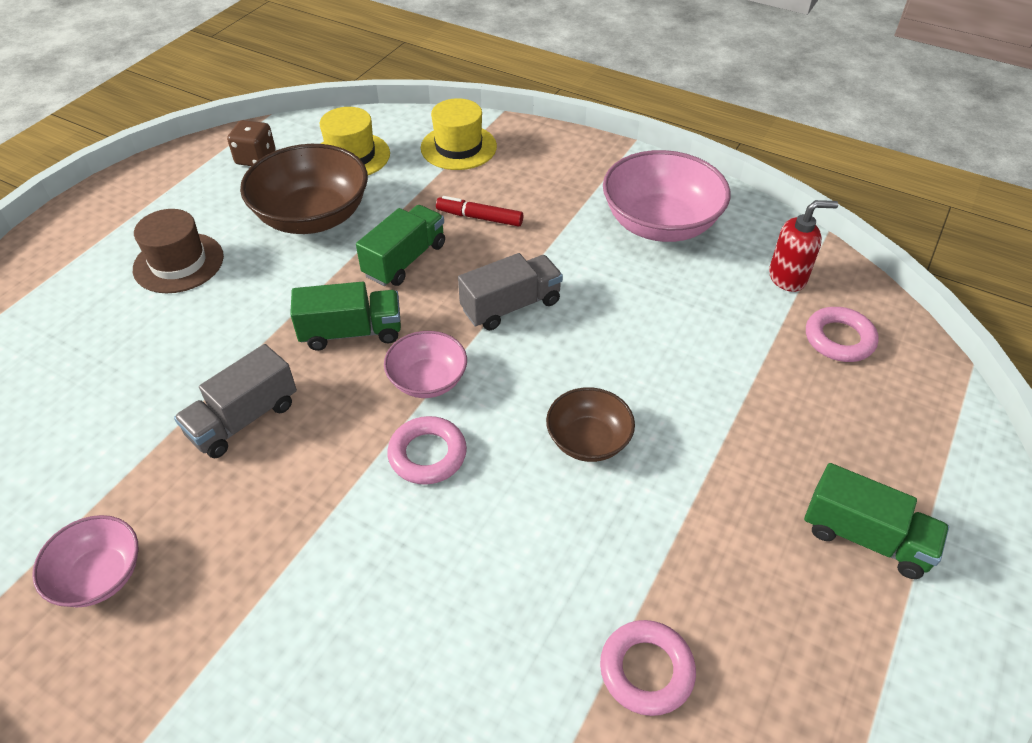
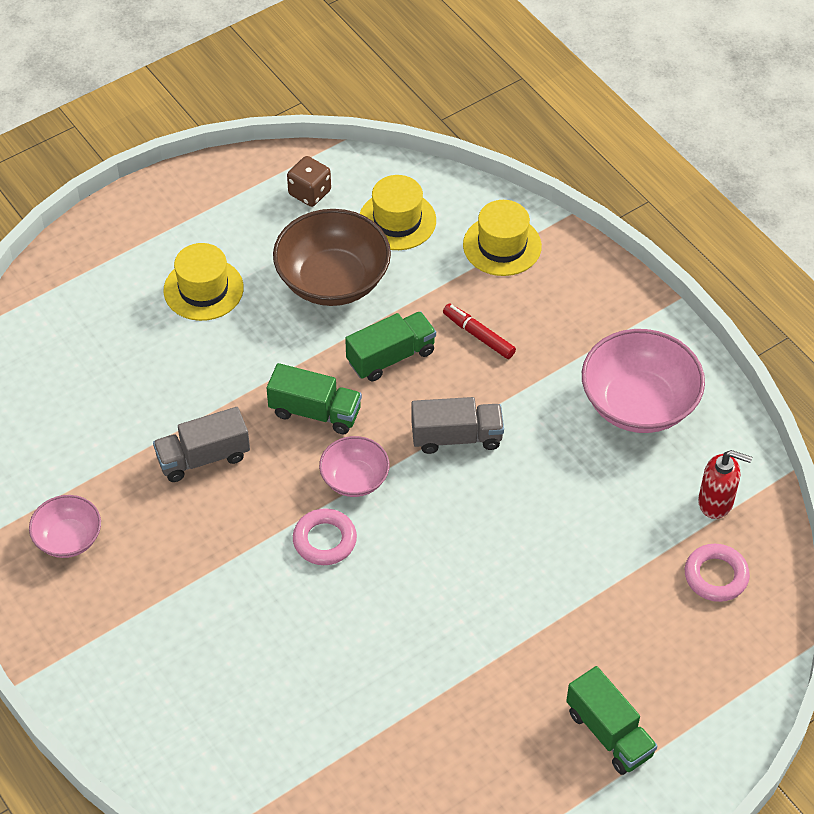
camera: 25 degrees right, 5 degrees up
(178, 263) = (203, 289): brown hat -> yellow hat
(588, 440) = (450, 578): brown bowl -> none
(646, 670) = (393, 749): pink ring -> none

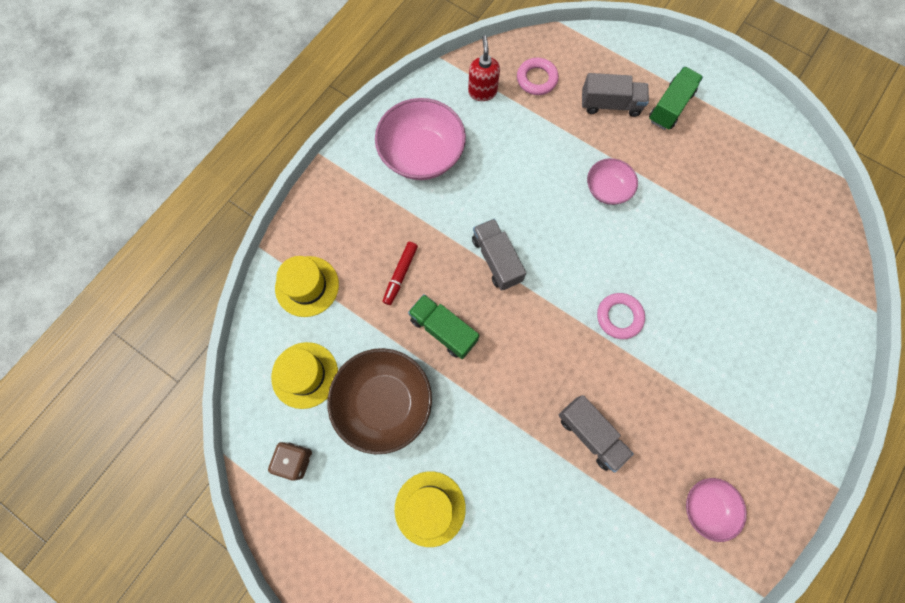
camera: 110 degrees left, 20 degrees up
(315, 412) = (515, 366): green truck -> none
(354, 479) = (561, 316): pink bowl -> pink bowl (607, 189)
(640, 654) = (610, 104): none -> grey truck

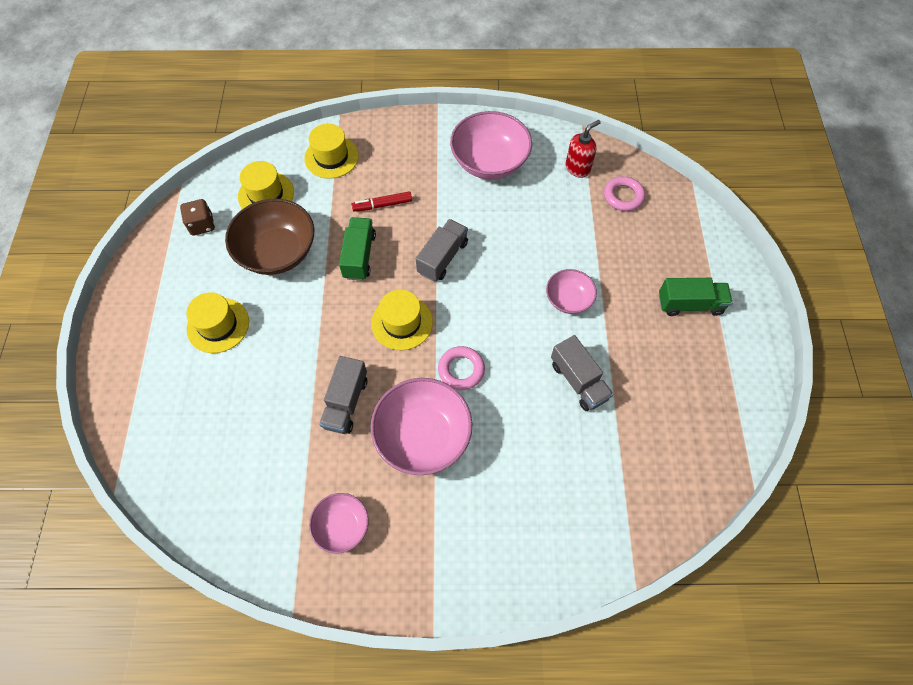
camera: 55 degrees right, 10 degrees down
(540, 336) = (402, 322): none -> yellow hat
(610, 104) = (649, 259): grey truck -> grey truck (578, 381)
(662, 387) = (423, 436): none -> pink bowl

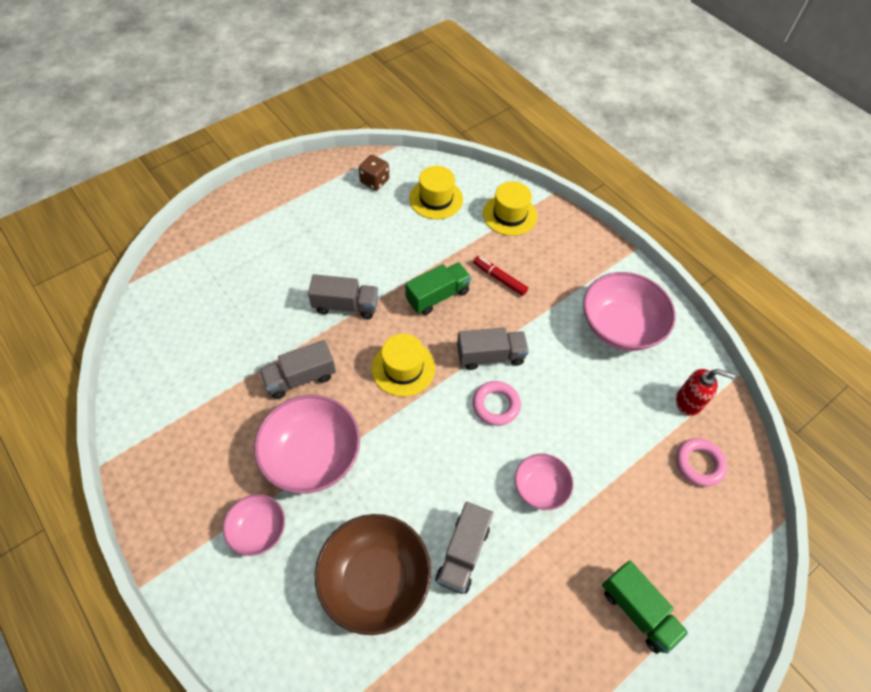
camera: 50 degrees right, 5 degrees down
(218, 325) = (301, 249): yellow hat -> none
(277, 252) = (393, 241): brown bowl -> brown bowl (375, 580)
(307, 326) = (345, 305): none -> grey truck
(342, 526) = (193, 449): pink bowl -> pink bowl (258, 530)
(461, 370) = (395, 444): pink ring -> pink ring (496, 405)

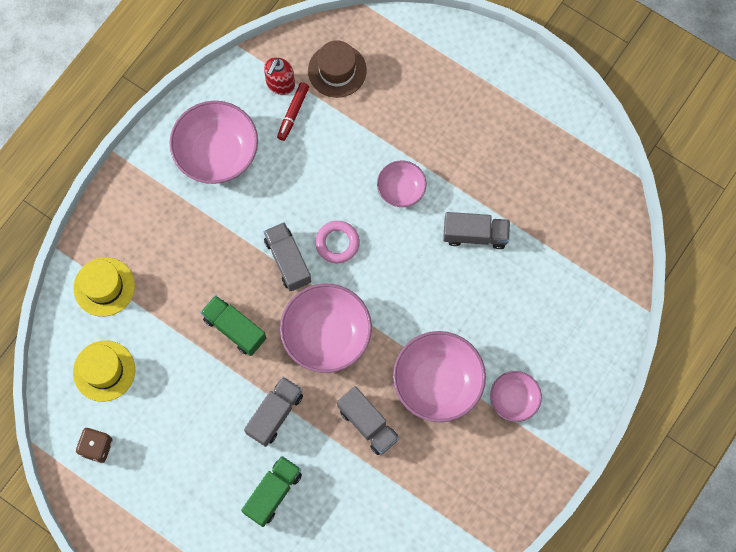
camera: 105 degrees left, 15 degrees up
(345, 305) = (275, 414): grey truck -> grey truck turned 45 degrees clockwise
(375, 580) = (518, 294): brown bowl -> none
(403, 368) = (326, 335): yellow hat -> pink bowl
(499, 279) = (194, 275): red marker -> red marker (293, 113)
(637, 610) = (472, 101): green truck -> green truck (273, 493)
(688, 402) = (280, 84): red soap dispenser -> red soap dispenser turned 150 degrees counterclockwise
(699, 464) = (337, 70): pink ring -> brown hat

